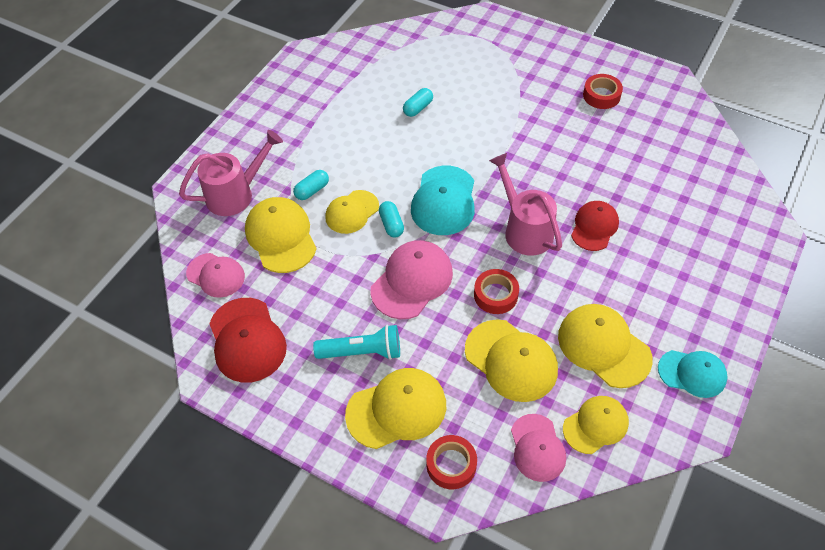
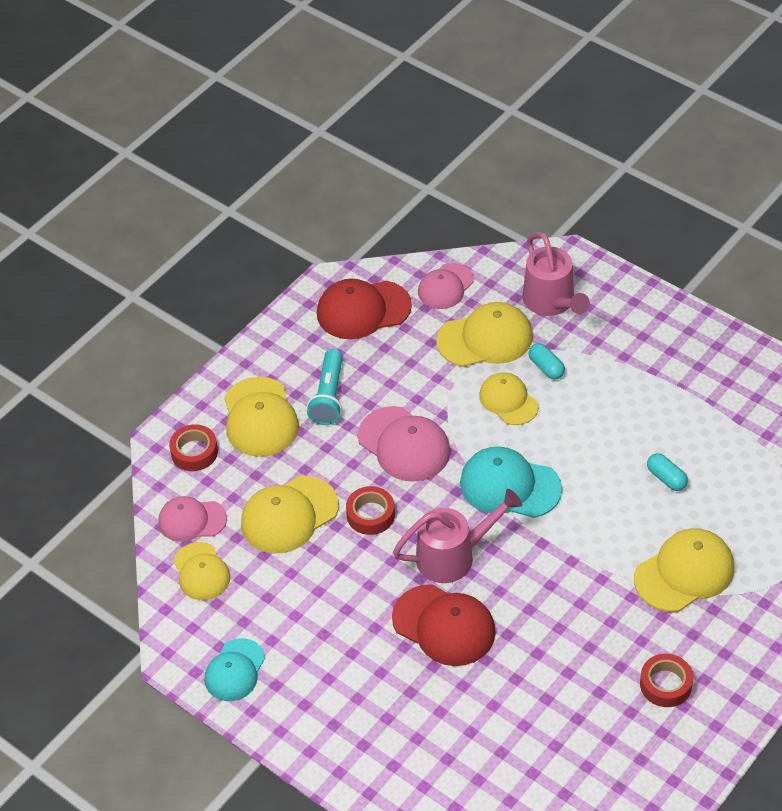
camera: 100 degrees right, 5 degrees down
(391, 224) = (484, 434): turquoise capsule -> none
(594, 227) = (444, 625): red cap -> red cap, size x1.50
(603, 347) = (285, 598): yellow cap -> yellow cap (684, 573)

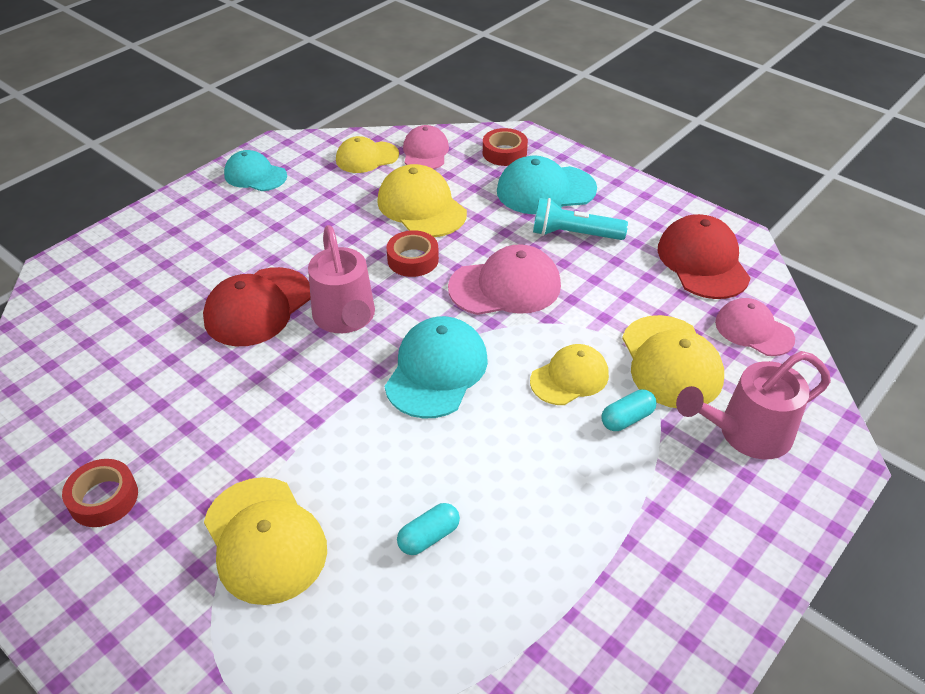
camera: 90 degrees right, 5 degrees down
(260, 417) = (545, 190): yellow cap -> turquoise cap
(404, 444) = (505, 286): pink cap -> pink cap turned 150 degrees counterclockwise

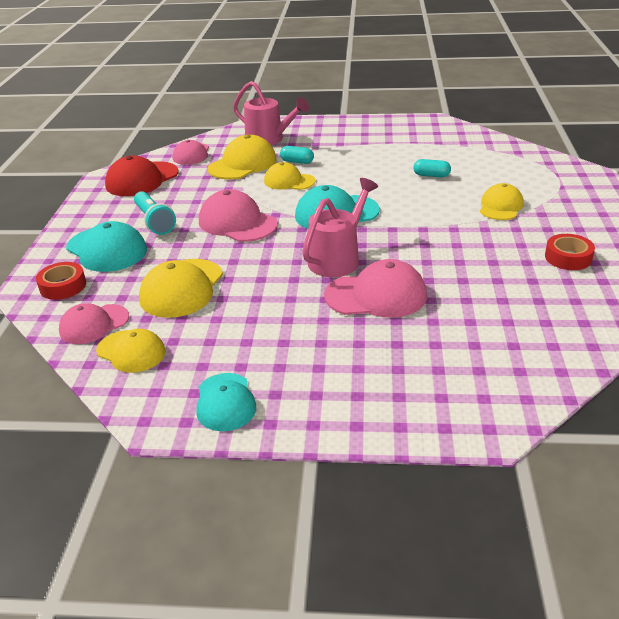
camera: 125 degrees left, 10 degrees down
(258, 307) = (376, 295): red cap -> pink cap
(265, 540) = (500, 206): yellow cap -> yellow cap, size x0.67
(413, 259) = (250, 263): red tape -> none

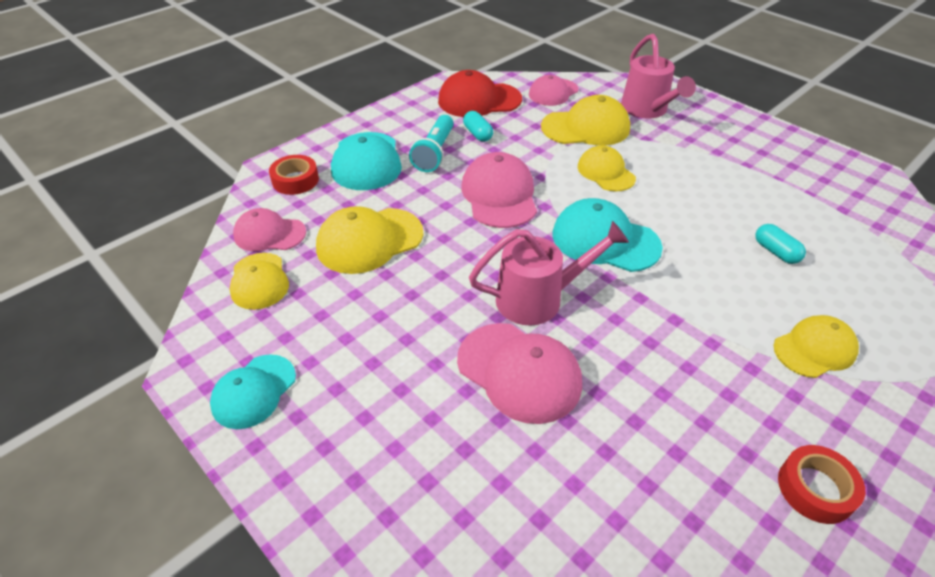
camera: 40 degrees right, 10 degrees up
(297, 162) = (642, 152): turquoise capsule -> turquoise capsule (477, 134)

